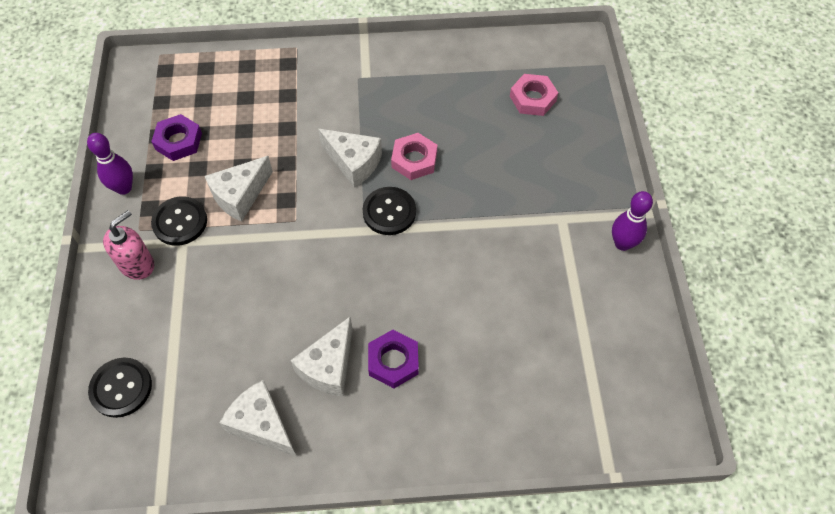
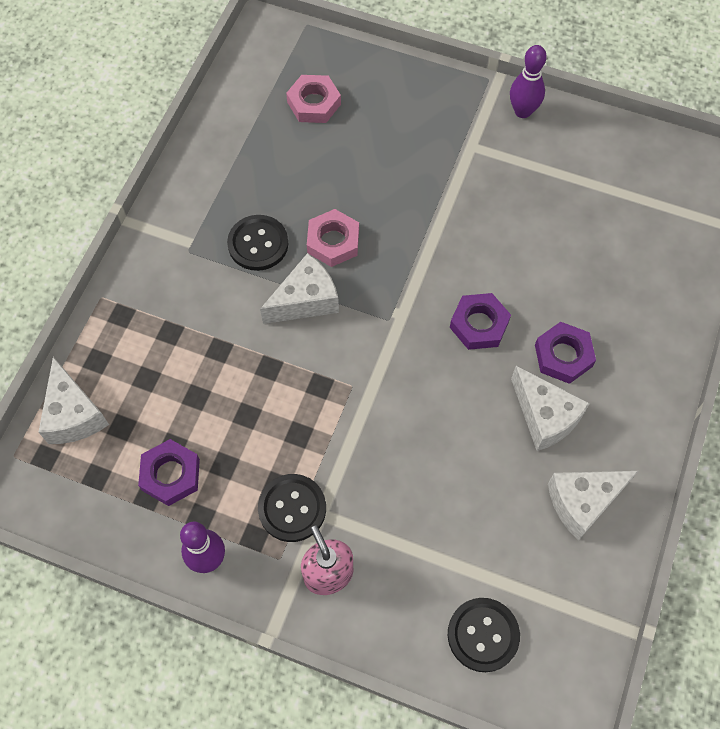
camera: 65 degrees left, 5 degrees up
(240, 196) = (289, 431): white cheese -> white cheese (74, 414)
(389, 212) = (387, 291): black button -> black button (258, 244)
(391, 287) = (479, 324): none -> purple nut

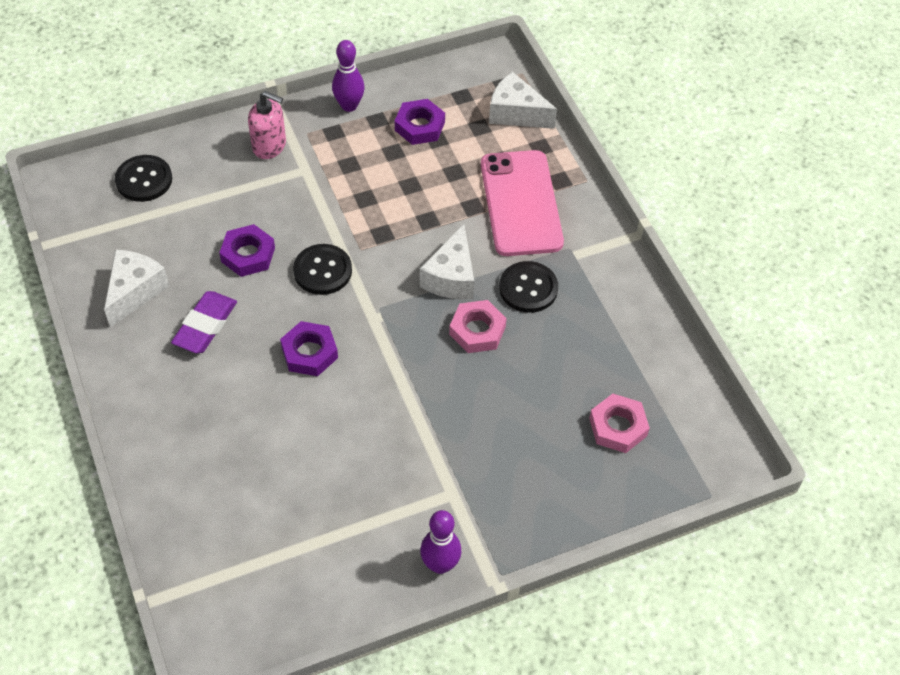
camera: 135 degrees right, 10 degrees down
(177, 320) = (521, 203): none -> pink phone
(292, 508) = (326, 160): black button -> black button (322, 271)
(545, 416) = (205, 326): white cheese -> purple eraser
(563, 356) = (226, 377): purple nut -> purple nut (248, 255)

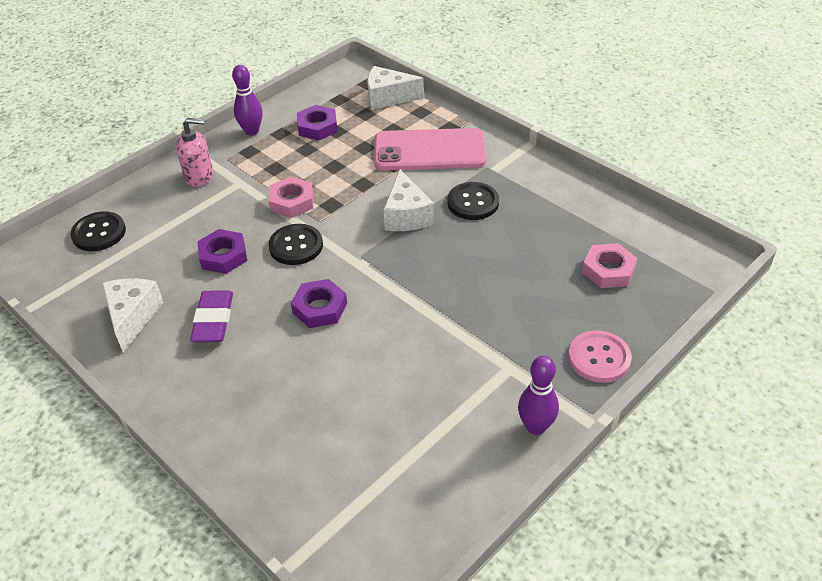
camera: 20 degrees left, 10 degrees down
(477, 330) = (451, 244): pink nut -> pink nut (292, 202)
(521, 203) = (429, 151): pink phone -> pink phone turned 60 degrees counterclockwise
(544, 520) = (599, 358): none -> pink button

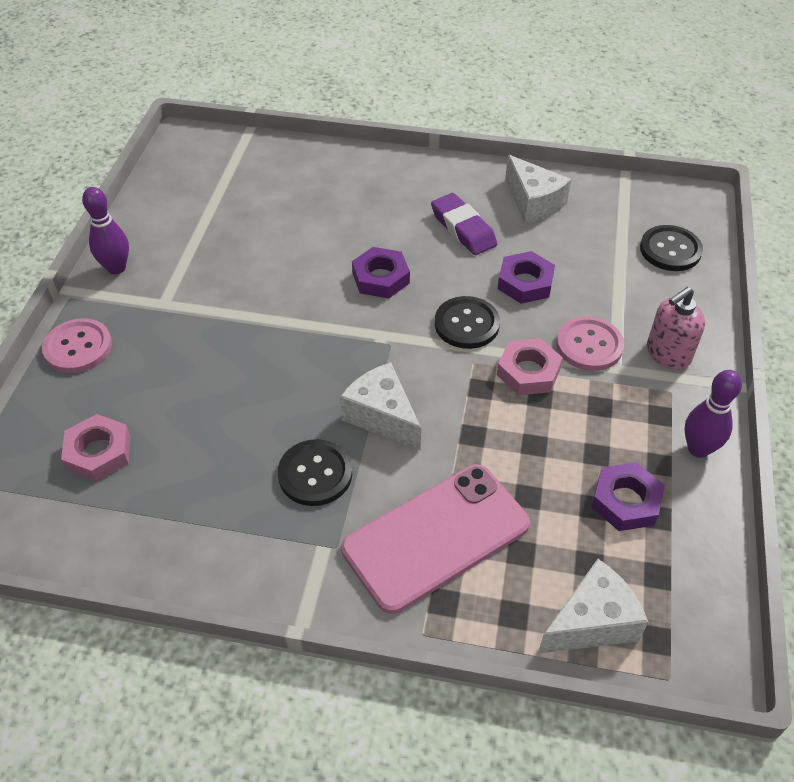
camera: 145 degrees right, 5 degrees up
(237, 200) = (589, 345): none -> pink button

